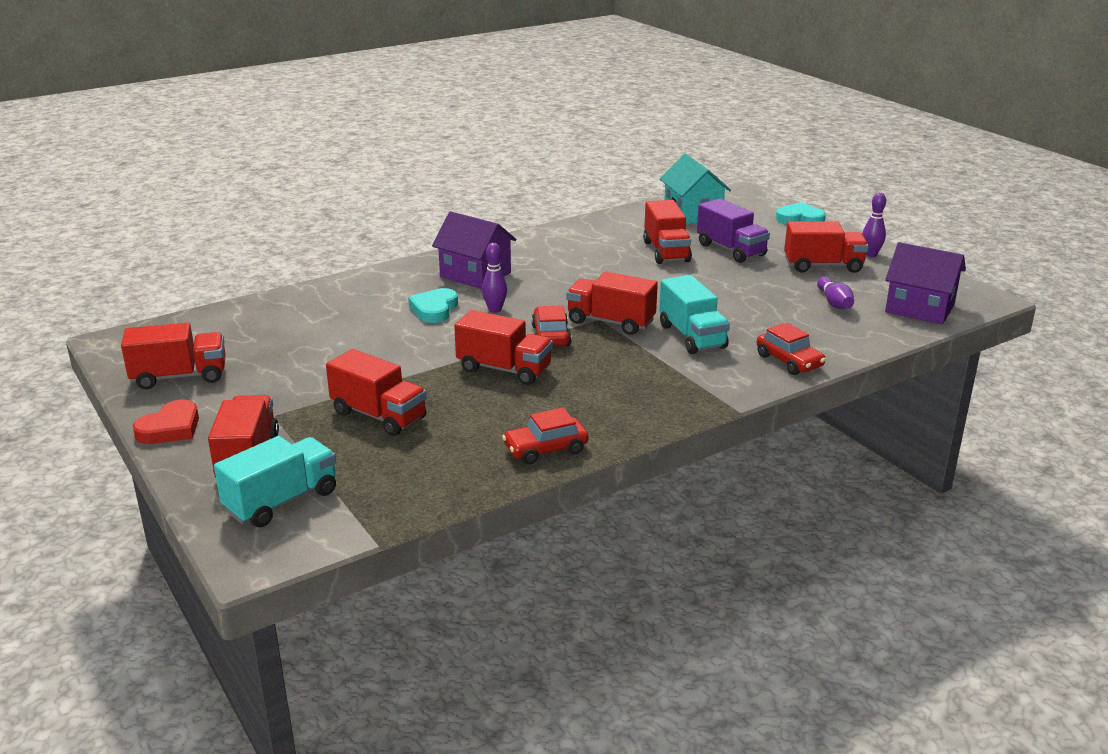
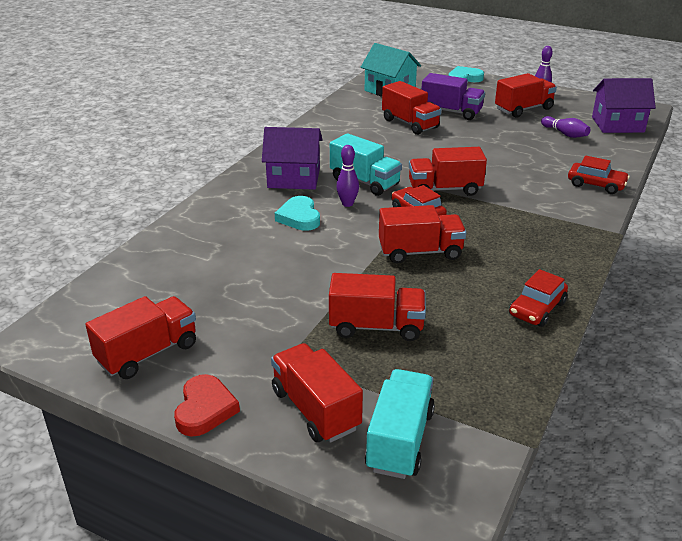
camera: 30 degrees left, 5 degrees up
(692, 336) = (513, 184): turquoise truck -> turquoise truck (364, 182)

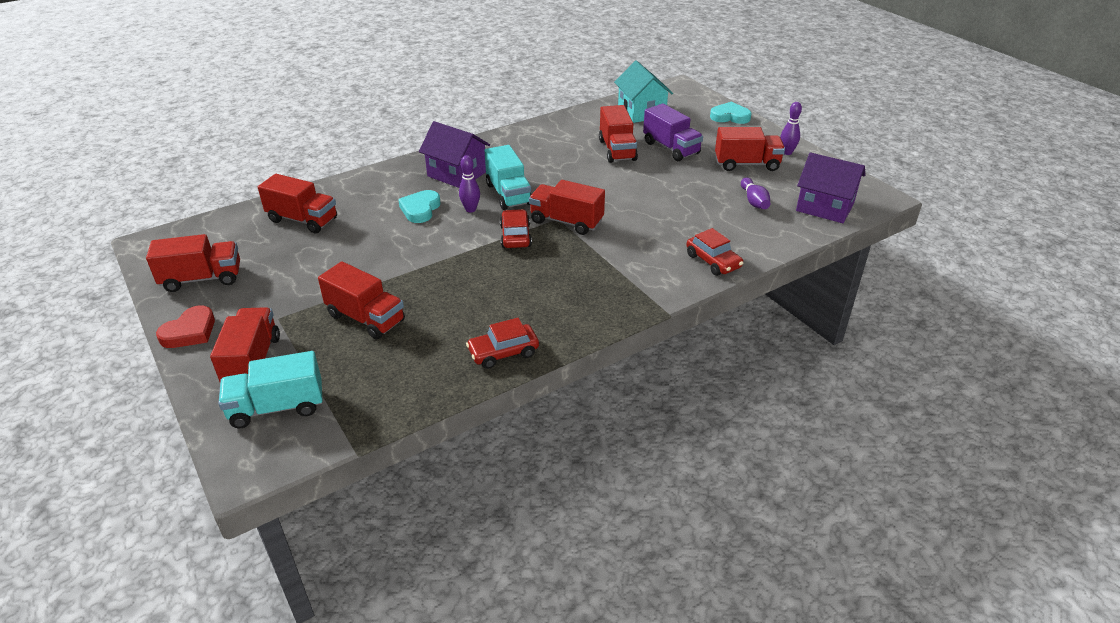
camera: 30 degrees right, 5 degrees up
(400, 440) = (277, 407): turquoise truck -> turquoise truck turned 150 degrees counterclockwise
(420, 252) = (474, 270): red truck -> red truck (302, 220)

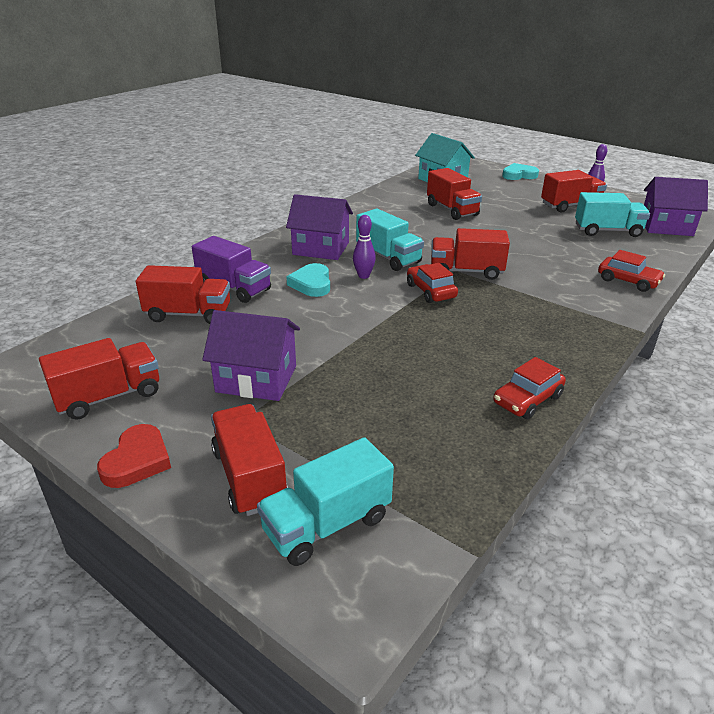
camera: 20 degrees left, 5 degrees down
(312, 287) = (256, 379): none -> purple house
(366, 318) = (347, 398): red truck -> none
(671, 148) = (496, 203): purple truck -> purple truck (234, 288)
(754, 201) = (607, 231): purple bowling pin -> turquoise truck

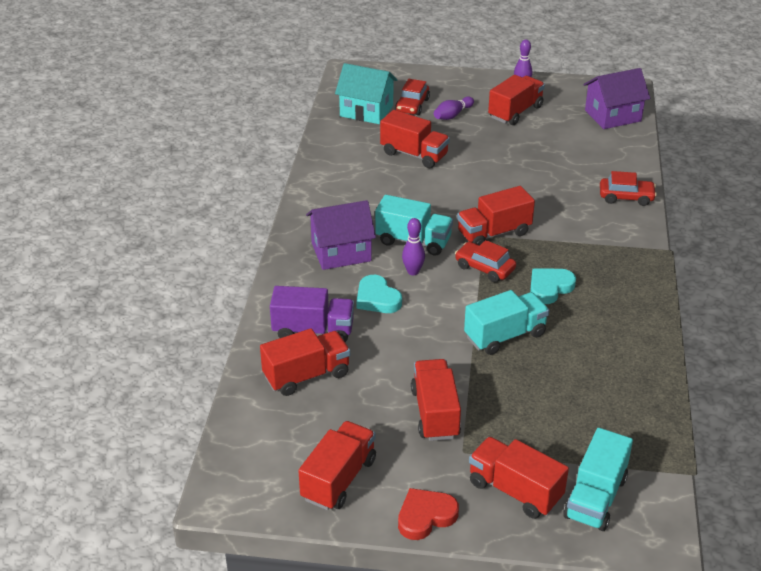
camera: 30 degrees left, 5 degrees up
(137, 460) = (425, 516): red heart -> red heart turned 105 degrees counterclockwise
(256, 379) = (435, 413): purple house -> red truck
(511, 196) = (452, 115): none -> purple bowling pin
(519, 175) = (434, 79): turquoise heart -> turquoise heart (549, 288)
(527, 399) = (638, 347): red car -> red car (412, 105)
(607, 231) = (570, 138): turquoise truck -> turquoise truck (505, 336)

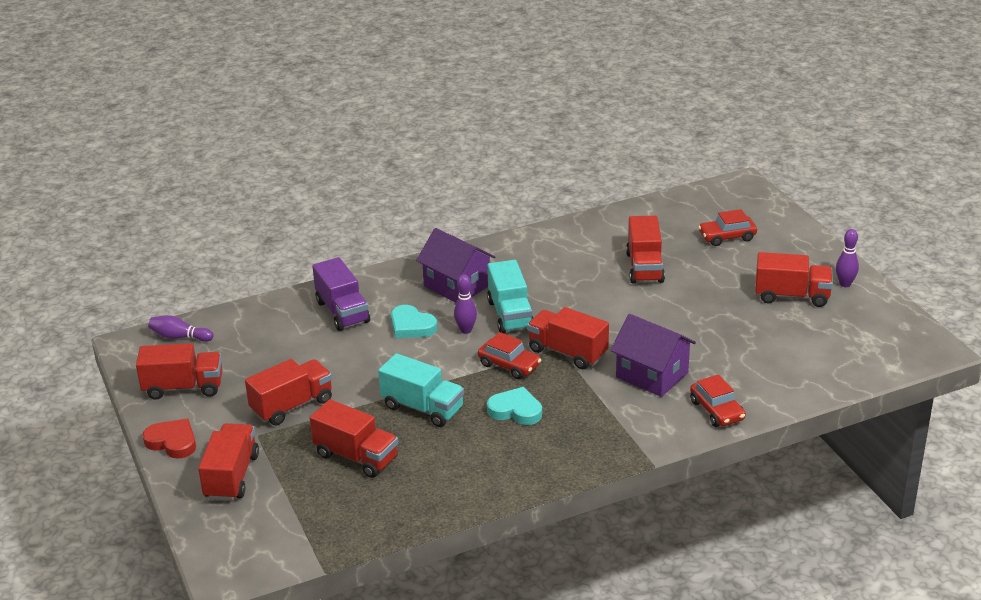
camera: 60 degrees right, 5 degrees down
(306, 375) = (286, 329): red truck -> red truck (356, 457)
(366, 111) = (686, 218): turquoise house -> none
(377, 298) = (411, 326): turquoise heart -> turquoise heart turned 75 degrees counterclockwise
(452, 115) = (739, 263): purple bowling pin -> purple bowling pin (179, 337)
(484, 268) = (509, 365): red car -> red car turned 120 degrees clockwise
(595, 497) = (254, 522): turquoise truck -> none
(612, 116) = (865, 356): purple house -> purple house (652, 375)

